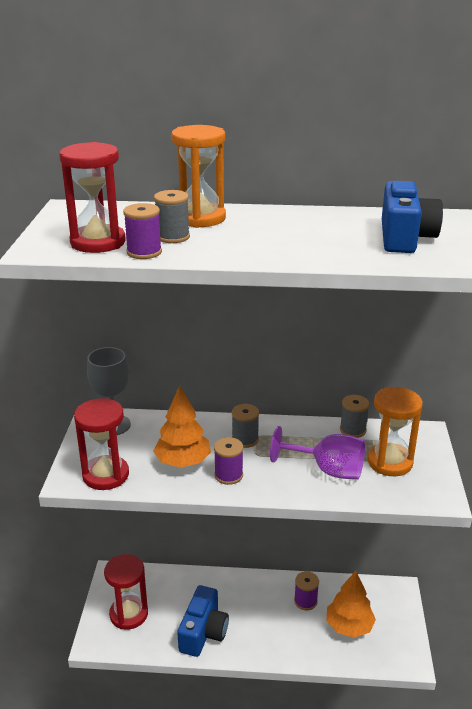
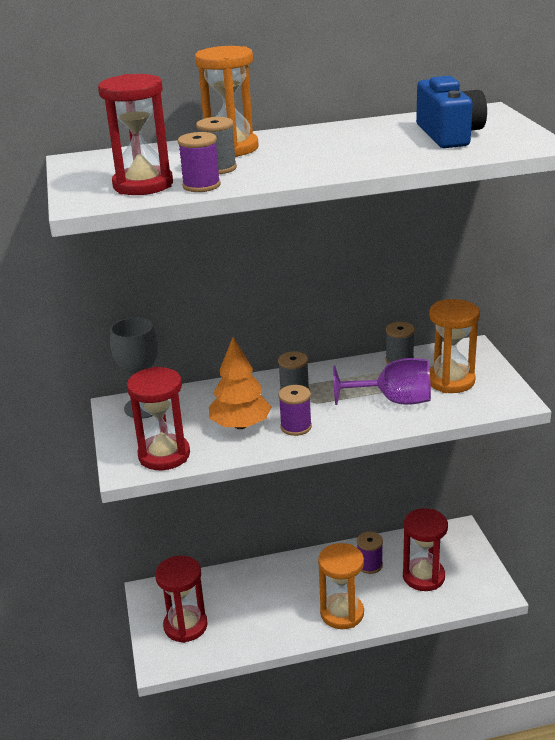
camera: 15 degrees left, 0 degrees up
(203, 632) = (275, 621): blue camera -> none
(263, 641) = (342, 613): none -> orange hourglass
(349, 626) = (423, 576): orange tree -> red hourglass

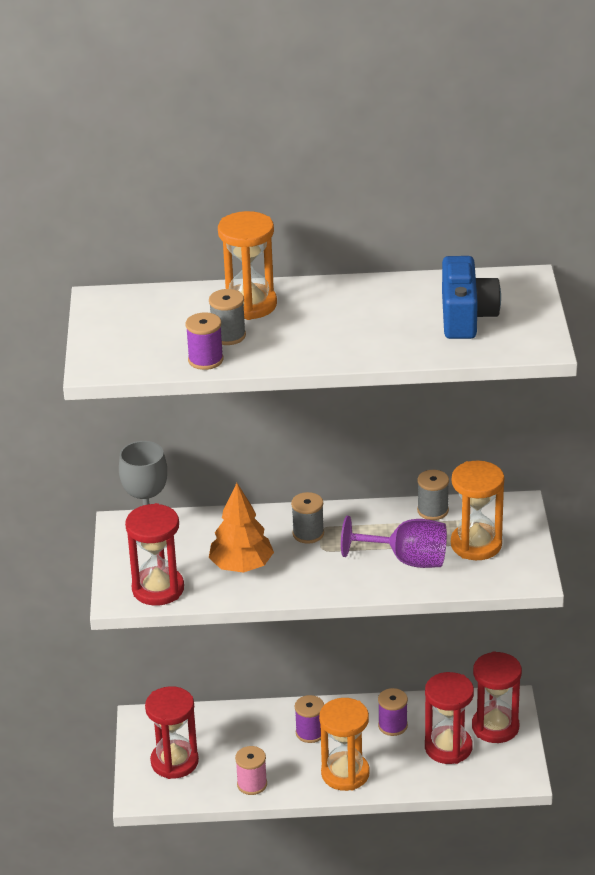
camera: 10 degrees right, 5 degrees up
(143, 185) = (153, 350): red hourglass -> red hourglass (495, 727)
(261, 636) = (252, 784): none -> pink spool
(296, 427) = (296, 576): purple spool -> purple spool (310, 733)

